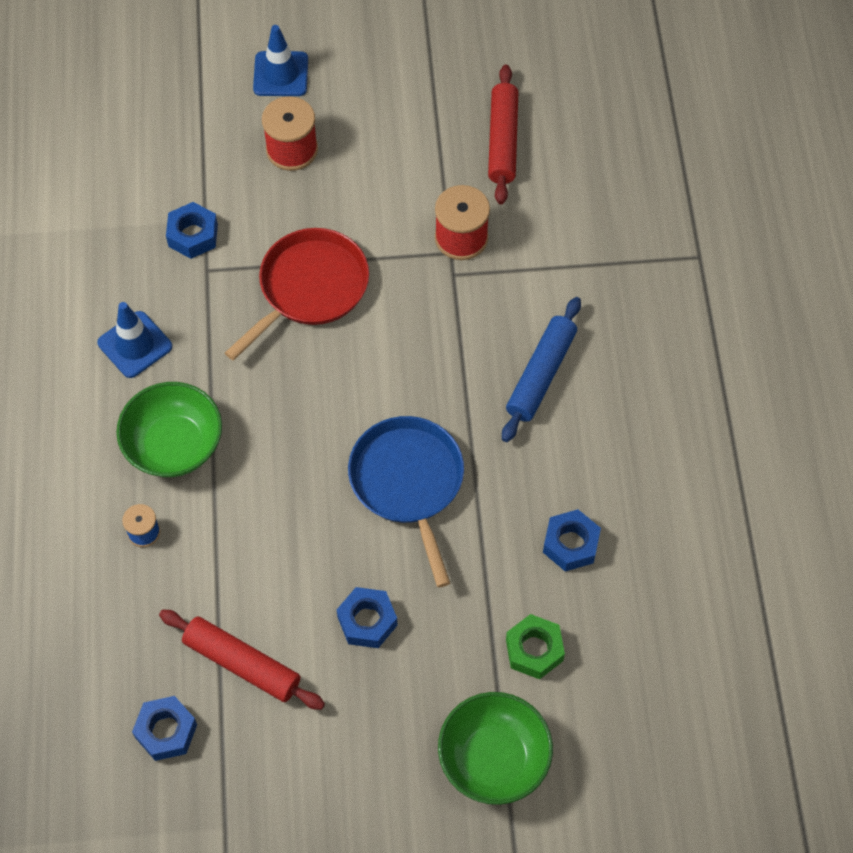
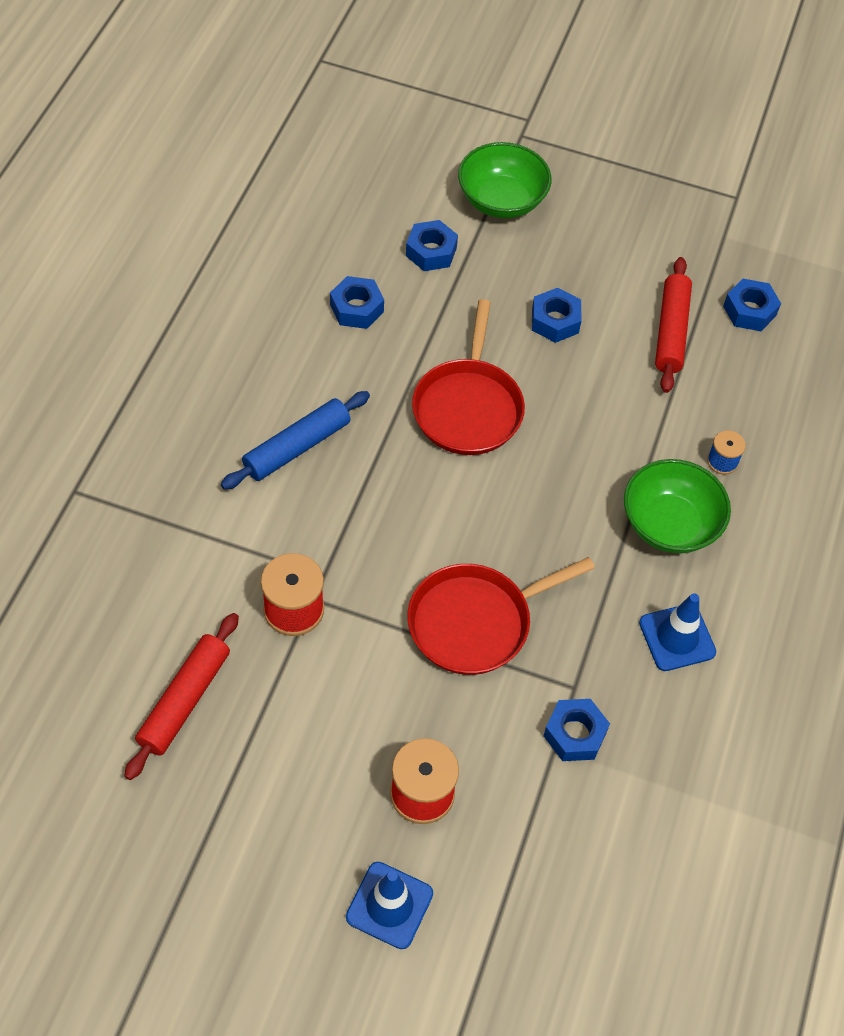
camera: 160 degrees left, 5 degrees down
(242, 664) = (671, 331): red rolling pin -> red rolling pin turned 45 degrees clockwise
(408, 482) = (468, 408): blue pan -> red pan
(534, 650) = (431, 251): green nut -> blue nut

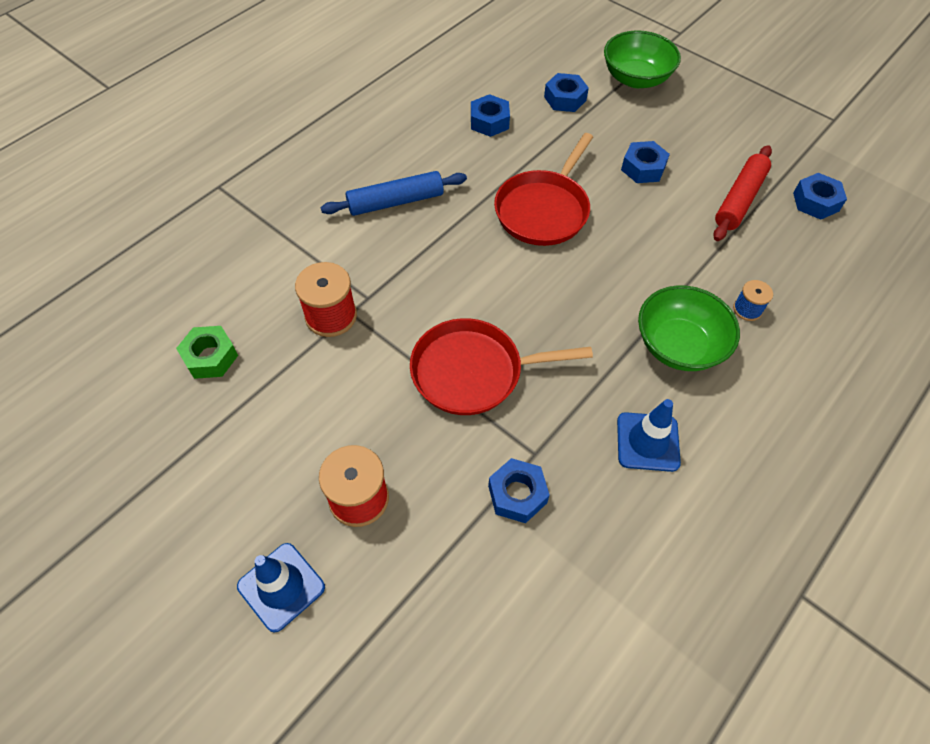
camera: 25 degrees right, 0 degrees up
(185, 700) = (210, 357): red rolling pin -> green nut

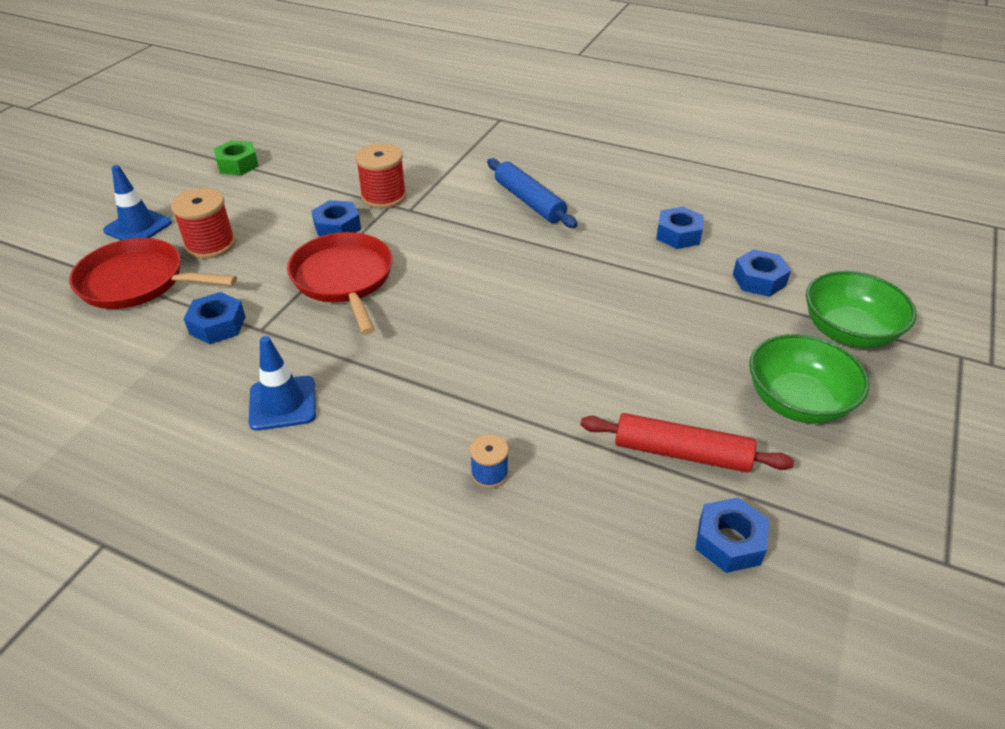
camera: 75 degrees right, 15 degrees down
(210, 357) = (328, 156): green nut -> green nut (238, 164)
(543, 210) = (568, 290): red pan -> red pan (137, 282)
(643, 168) = (683, 357): blue nut -> blue nut (337, 227)
(679, 346) = (414, 415): green bowl -> green bowl (797, 402)

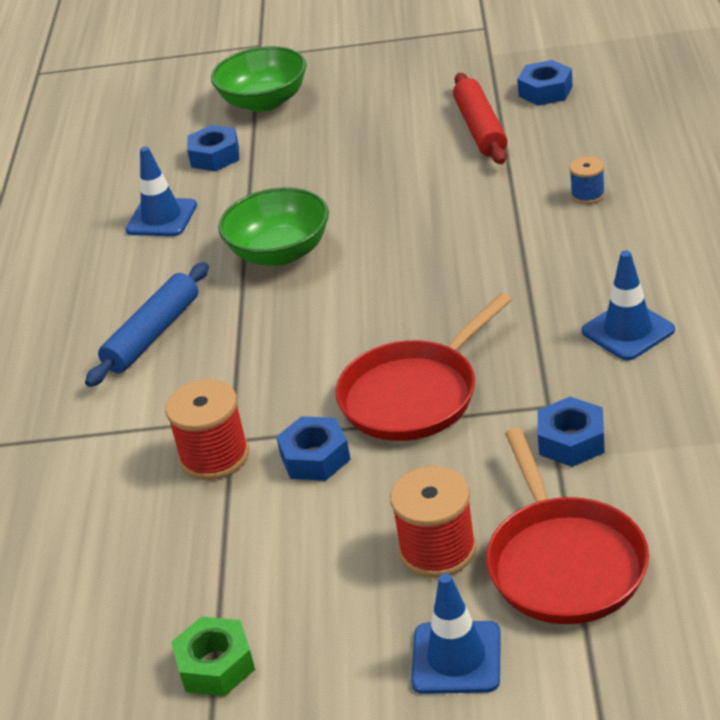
camera: 110 degrees left, 5 degrees down
(678, 235) = (161, 218): blue nut -> blue traffic cone
(797, 402) = (376, 101): green bowl -> green bowl (280, 253)

